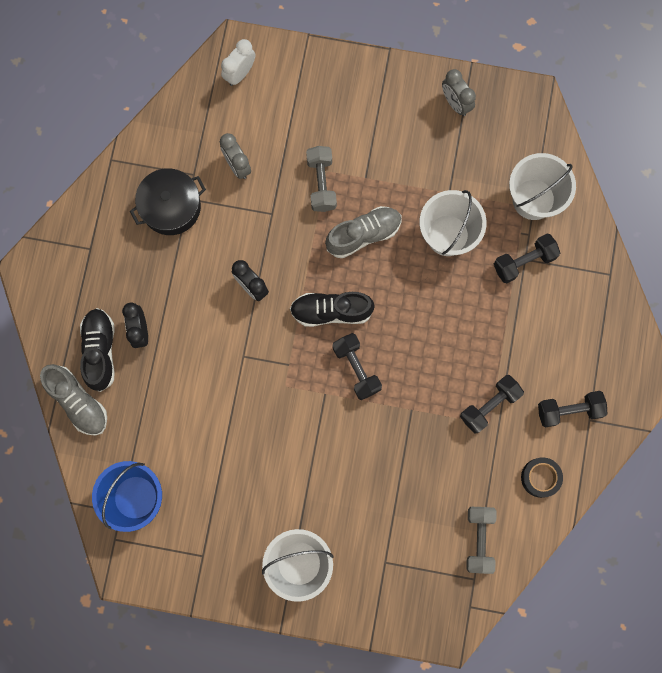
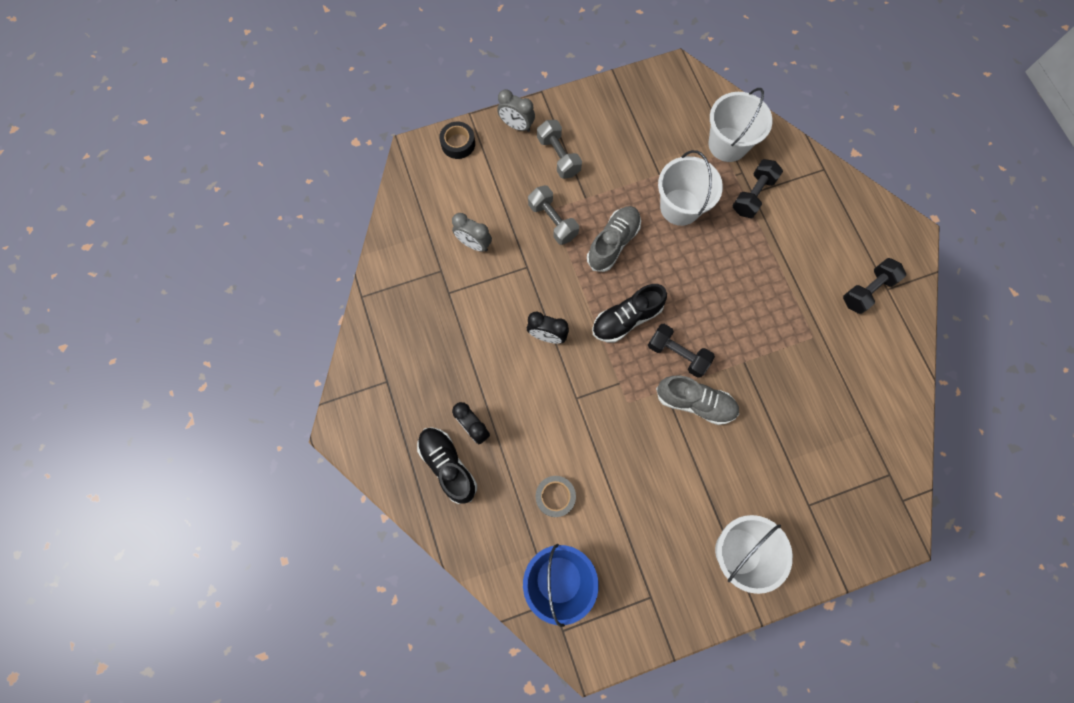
camera: 30 degrees left, 5 degrees down
(78, 402) = (454, 523): grey shoe -> grey shoe (695, 402)
(171, 207) = (438, 307): black pot -> none
(174, 429) = (555, 496): none -> grey tape
(240, 73) = (431, 171): white clock -> none
(455, 103) = (619, 105): grey clock -> grey clock (516, 125)
(479, 539) = (871, 438): grey dumbbell -> grey dumbbell (558, 156)
(489, 405) = (803, 322): black dumbbell -> none
(540, 477) = (883, 357): black tape -> black tape (458, 143)

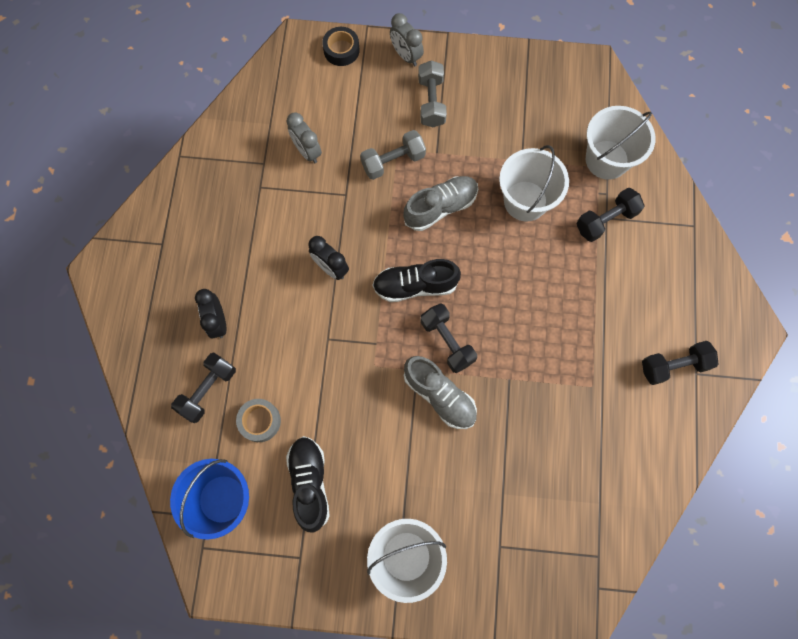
camera: 25 degrees right, 0 degrees up
(448, 465) = (177, 346): black shoe -> black shoe (310, 483)
(495, 491) = (208, 390): none -> black dumbbell
(552, 221) = (393, 161): grey dumbbell -> grey dumbbell turned 75 degrees clockwise

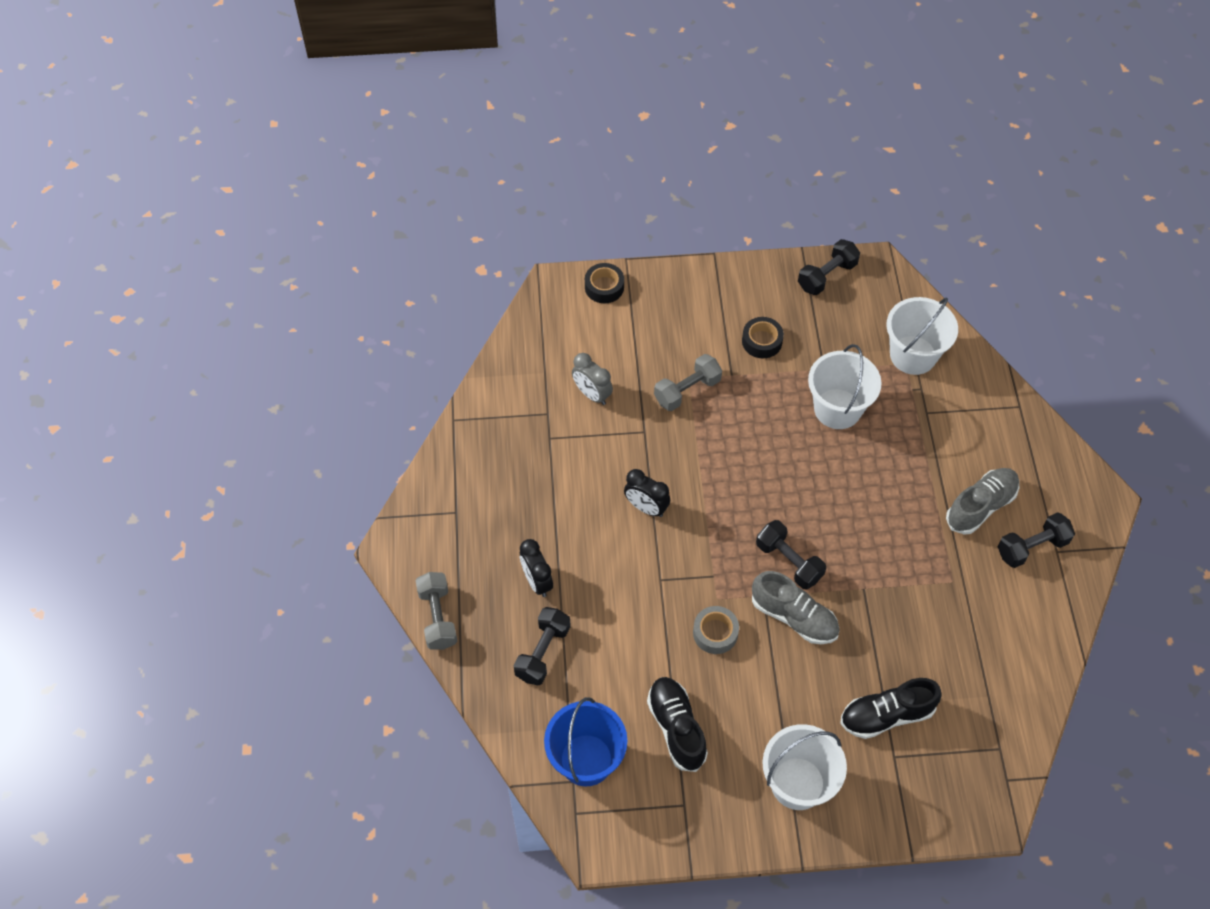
camera: 10 degrees left, 15 degrees down
(260, 421) = (607, 674): grey tape -> grey tape (715, 633)
(406, 56) = (675, 283): grey clock -> none
(415, 285) = (741, 511): black shoe -> black shoe (886, 715)
(431, 102) = (713, 325): grey dumbbell -> grey dumbbell (438, 617)
(440, 207) = (749, 429): grey shoe -> grey shoe (980, 506)
(471, 124) = (762, 341): none -> black tape
(606, 220) = (926, 415): black dumbbell -> black dumbbell (827, 276)

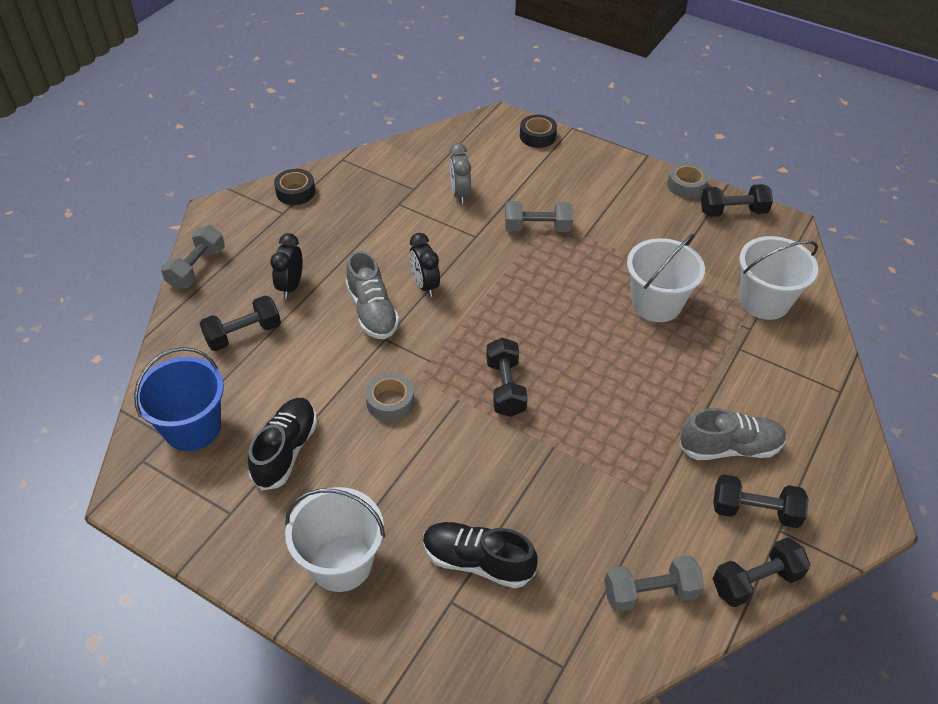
camera: 35 degrees right, 10 degrees down
(762, 341) = (633, 227): black tape -> black tape (295, 192)
(770, 269) = (686, 185): none -> grey tape
(794, 617) = (469, 431): grey shoe -> grey shoe (372, 311)
(1011, 657) = (650, 592): none -> grey dumbbell
(1068, 601) = (756, 581): none -> black dumbbell

